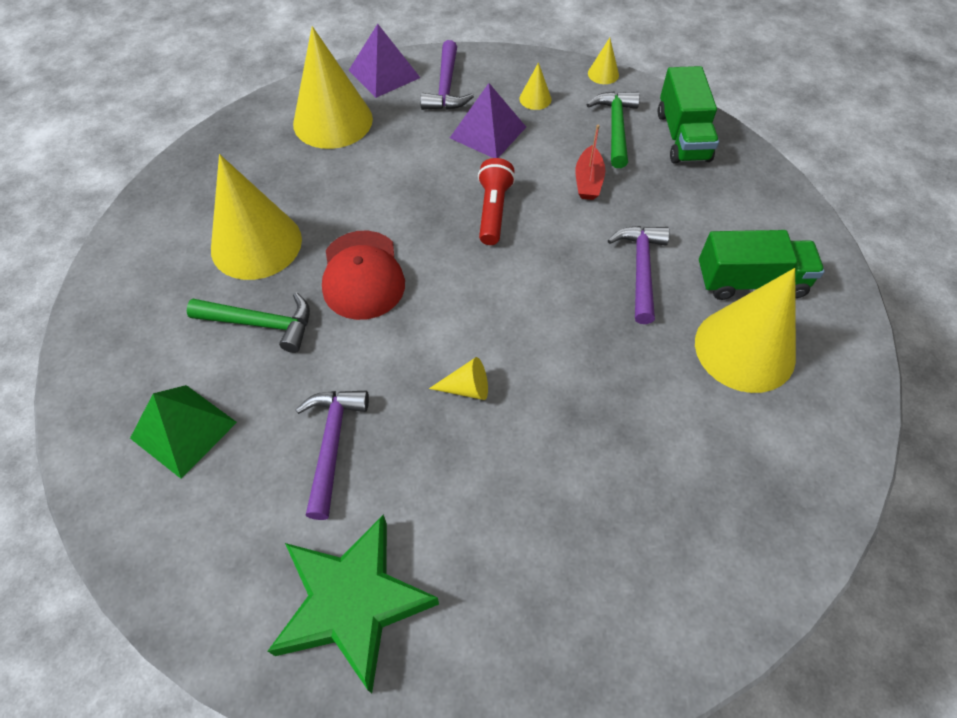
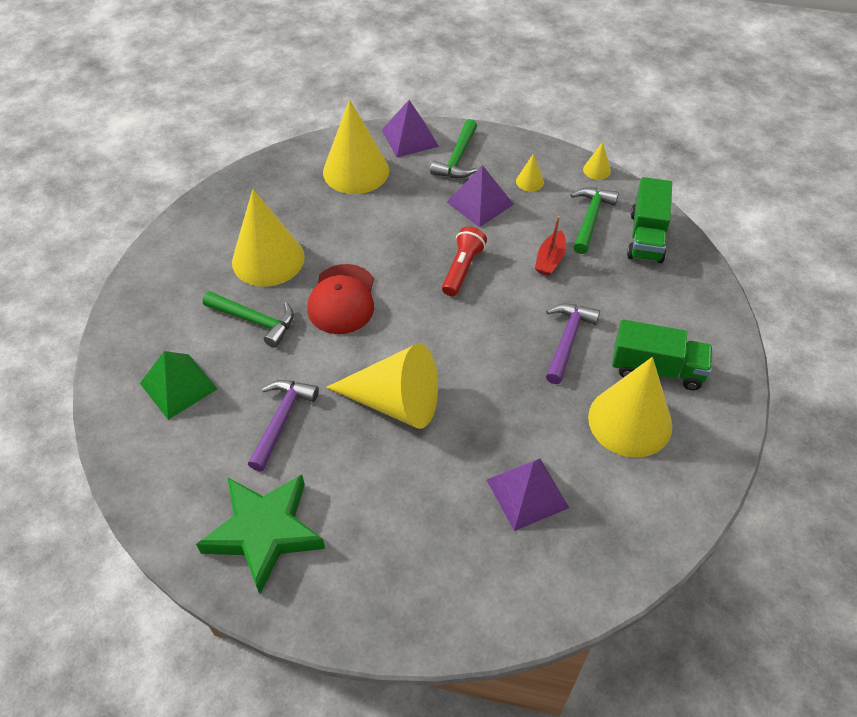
camera: 15 degrees right, 5 degrees down
(446, 87) = (457, 158): purple hammer -> green hammer
(466, 388) = (395, 402): yellow cone -> yellow cone, size x2.40
(662, 466) = (527, 493): none -> purple pyramid

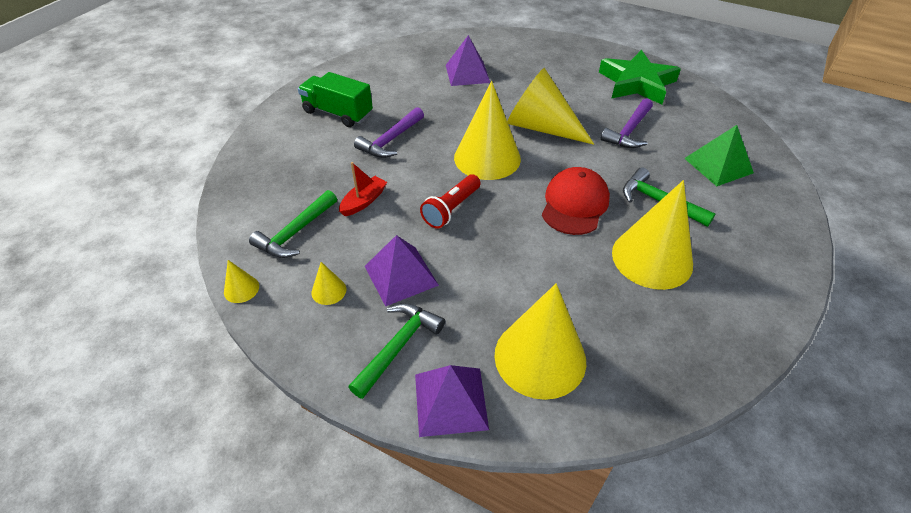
camera: 165 degrees left, 5 degrees down
(630, 421) = (380, 92): yellow cone -> yellow cone (487, 158)
(646, 237) = (258, 204): green truck -> none

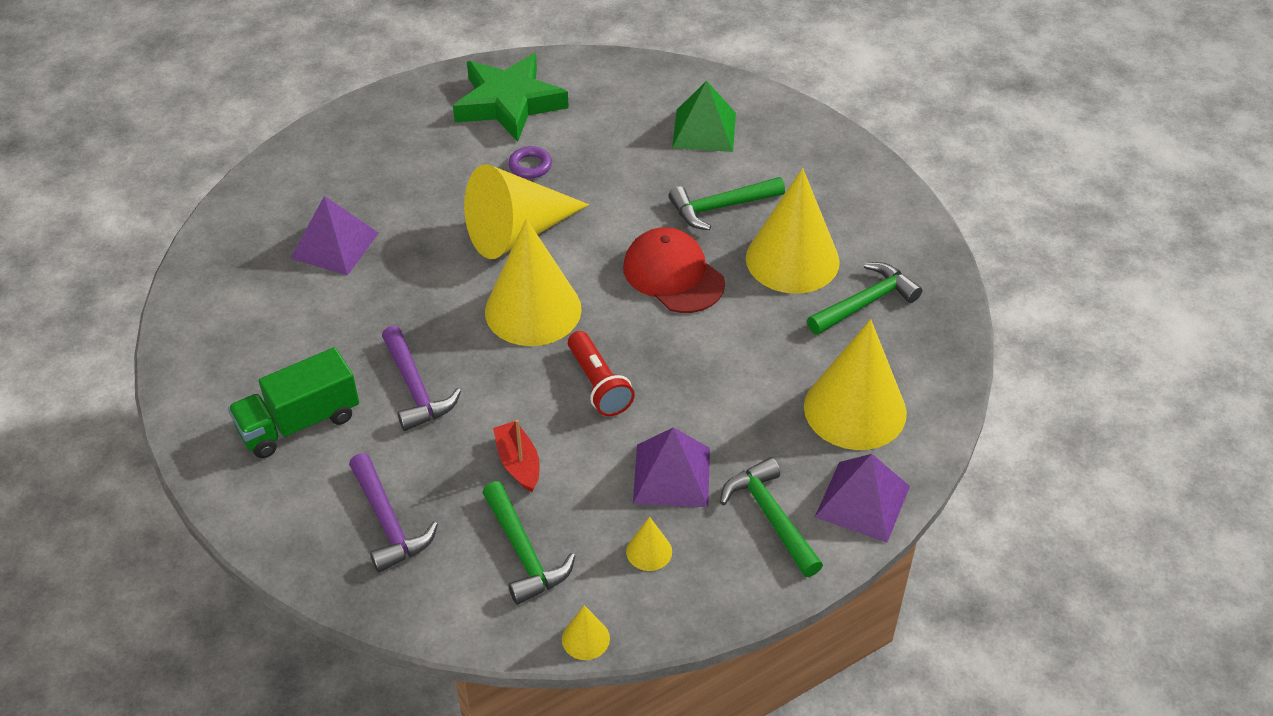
camera: 60 degrees left, 0 degrees up
(598, 110) = (530, 166): none -> purple ring
(629, 131) = (591, 163): purple hammer -> purple hammer (388, 522)
(654, 319) = (865, 303): none -> green hammer

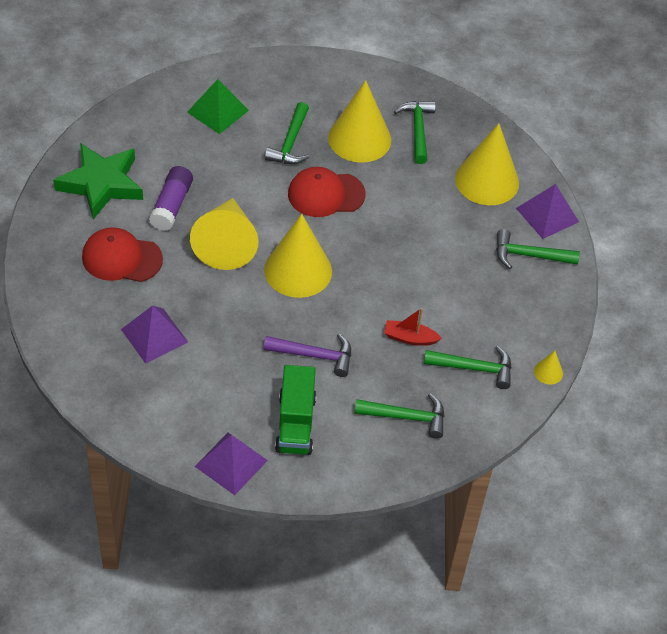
camera: 60 degrees left, 5 degrees up
(388, 522) = (406, 417): purple hammer -> green hammer
(421, 168) = (121, 258): none -> red cap
(530, 166) = (171, 205): purple ring -> purple glue stick
(598, 385) = (381, 273): red flashlight -> none
(649, 551) = (513, 316): yellow cone -> none
(671, 475) = (471, 279): purple pyramid -> purple pyramid (231, 463)

